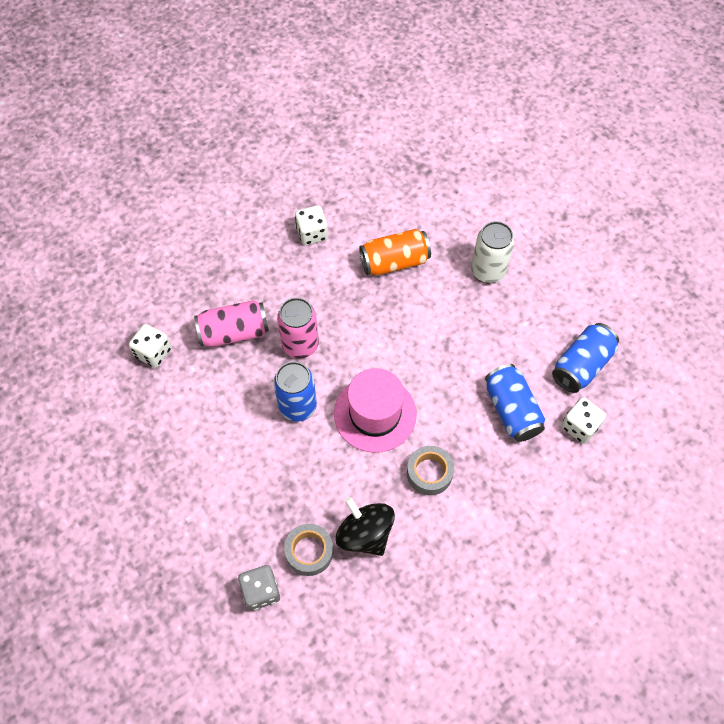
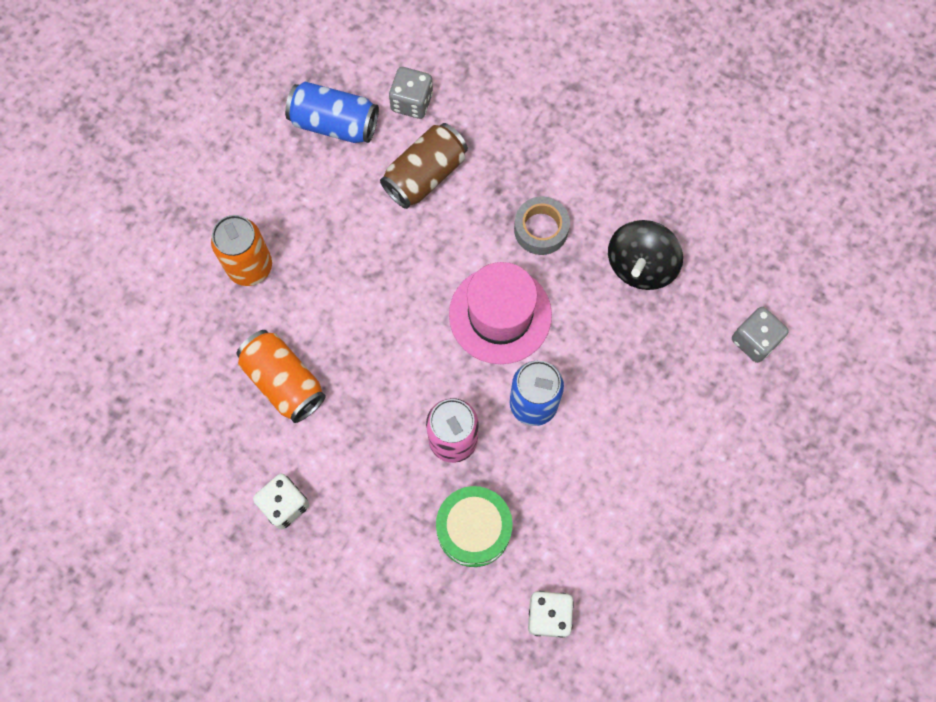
camera: 115 degrees left, 10 degrees up
(234, 332) = (473, 529): pink can -> green drum
(309, 551) = (689, 312): grey tape -> none
(488, 271) = (250, 266): white can -> orange can
(512, 410) = (425, 175): blue can -> brown can
(579, 426) = (412, 102): white dice -> grey dice

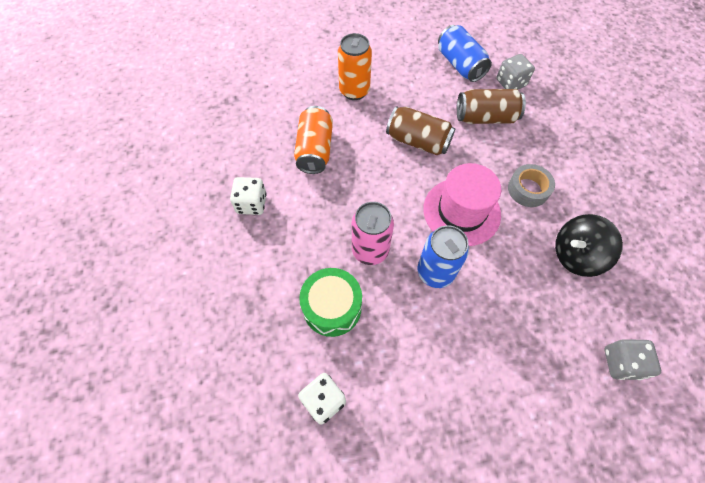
camera: 45 degrees right, 10 degrees down
(382, 270) = (418, 141): none -> brown can

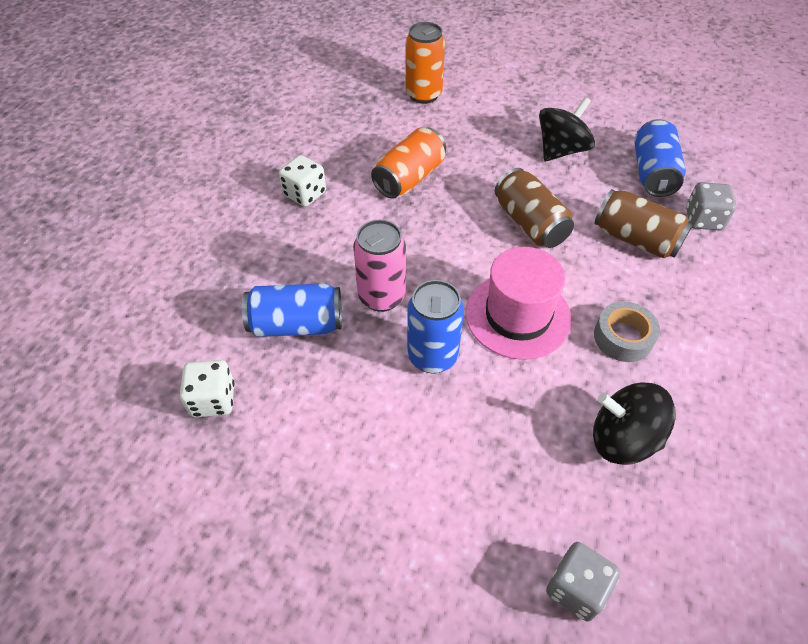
camera: 35 degrees right, 10 degrees down
(332, 307) = (296, 324): green drum -> blue can
(354, 91) = (501, 144): orange can -> orange can (423, 95)
(395, 76) = (561, 150): none -> black spinning top

